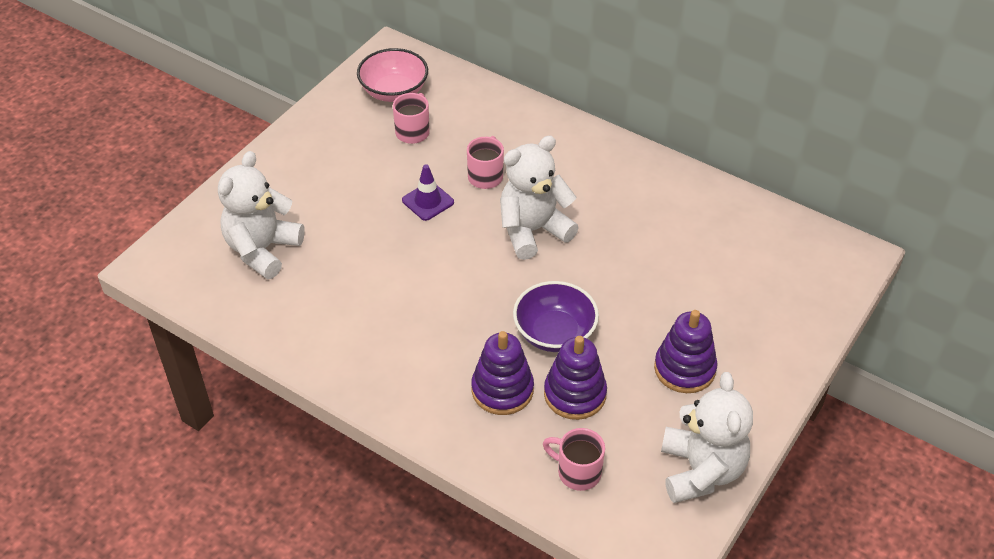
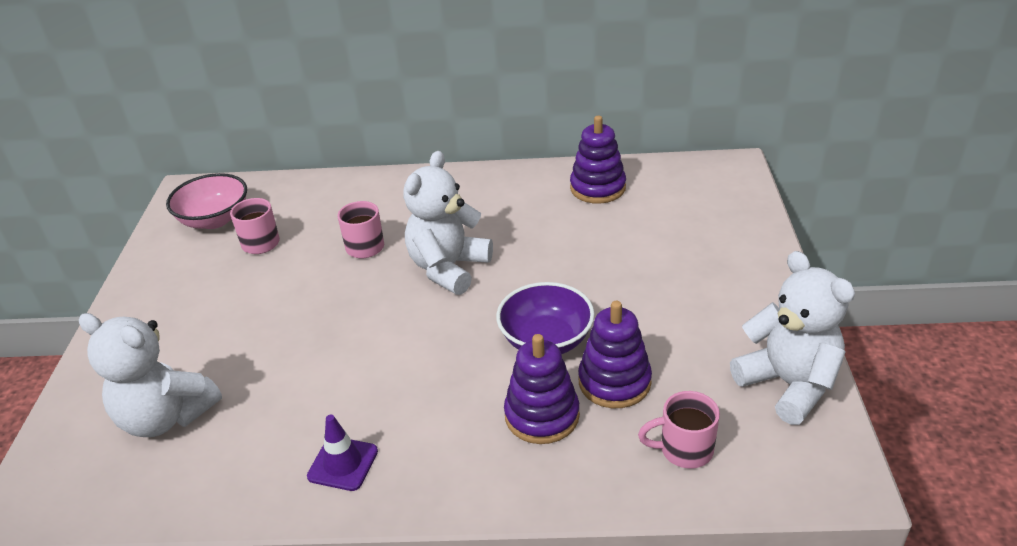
camera: 30 degrees left, 10 degrees down
(262, 250) = (166, 417): white teddy bear -> white teddy bear turned 60 degrees counterclockwise
(428, 201) = (323, 291): purple traffic cone -> purple traffic cone (343, 464)
(684, 369) = (689, 310): purple stacking toy -> purple stacking toy (598, 188)

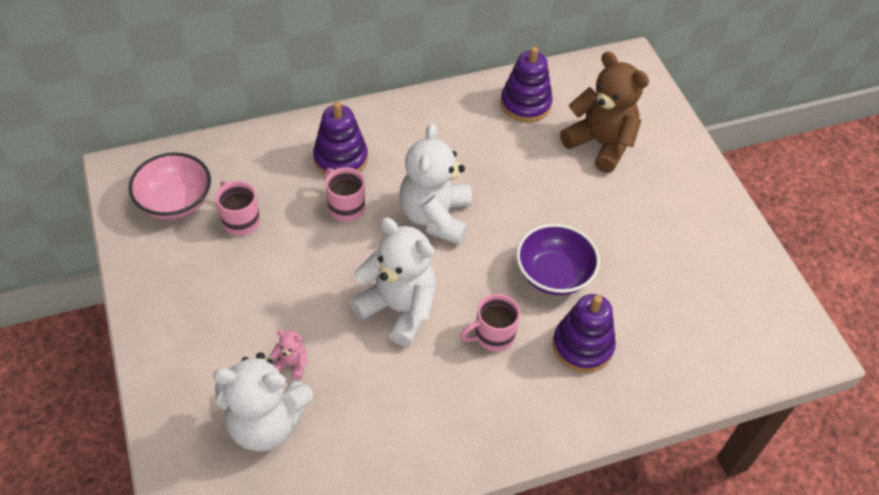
camera: 25 degrees left, 15 degrees up
(226, 369) = (292, 364): none -> pink teddy bear
(343, 464) = (447, 428): purple traffic cone -> none
(614, 382) = (624, 302): purple stacking toy -> purple stacking toy (340, 159)
(662, 231) = (600, 144): none -> brown teddy bear
(684, 450) = (699, 350): pink mug -> pink mug (492, 336)
(788, 384) = (750, 276): white teddy bear -> white teddy bear (398, 309)

